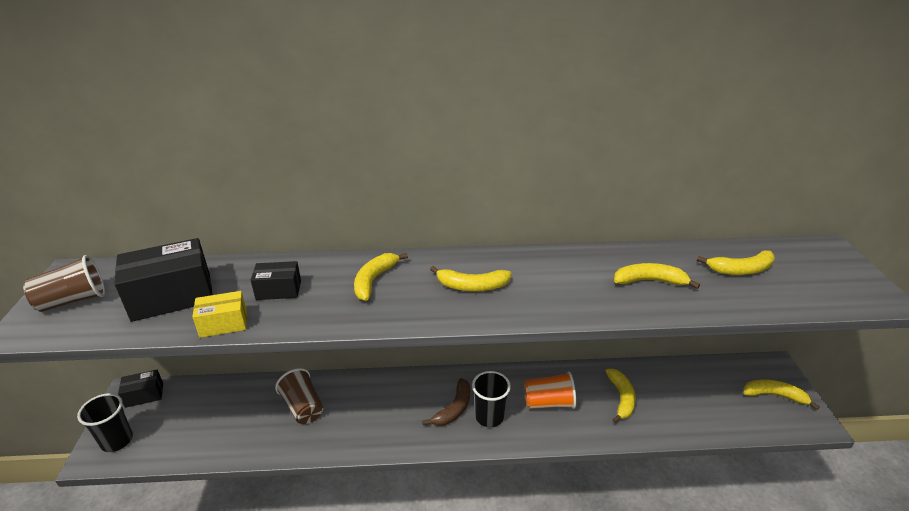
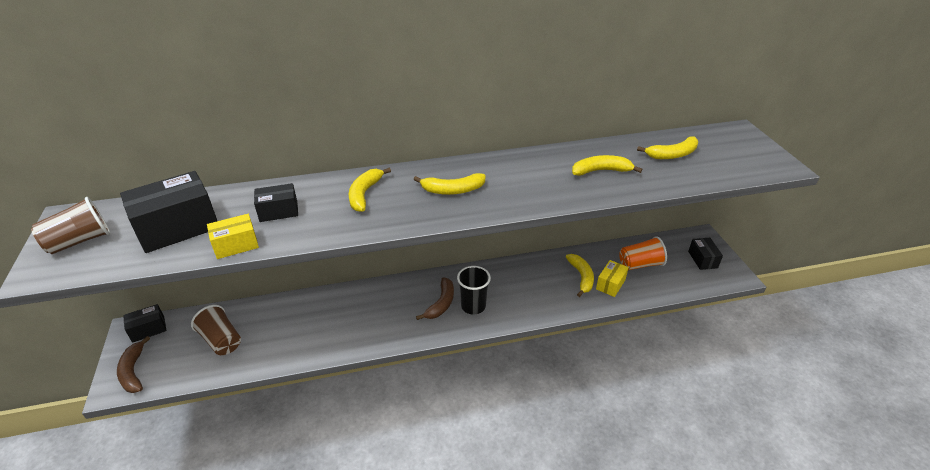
camera: 10 degrees left, 5 degrees up
(117, 441) = (133, 371): black cup -> brown banana
(303, 407) = (305, 320): brown cup -> brown cup (221, 340)
(548, 402) = (521, 288): orange cup -> orange cup (640, 264)
(655, 412) = (610, 284): none -> yellow box
(774, 395) = (702, 259): yellow banana -> black box

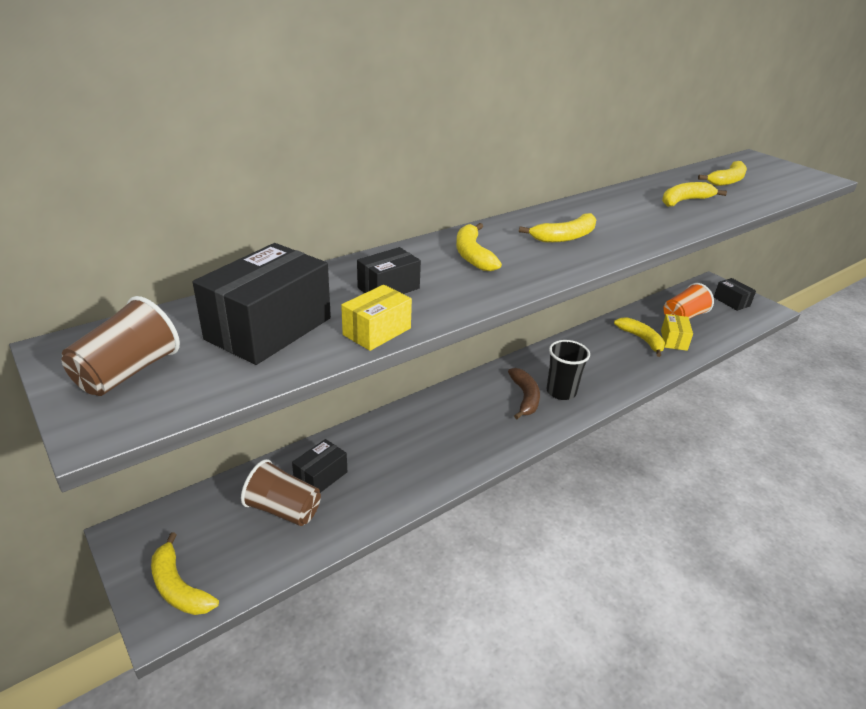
camera: 25 degrees left, 5 degrees down
(133, 371) = (179, 587): brown banana -> yellow banana
(148, 329) = (158, 526): black box -> black box (321, 477)

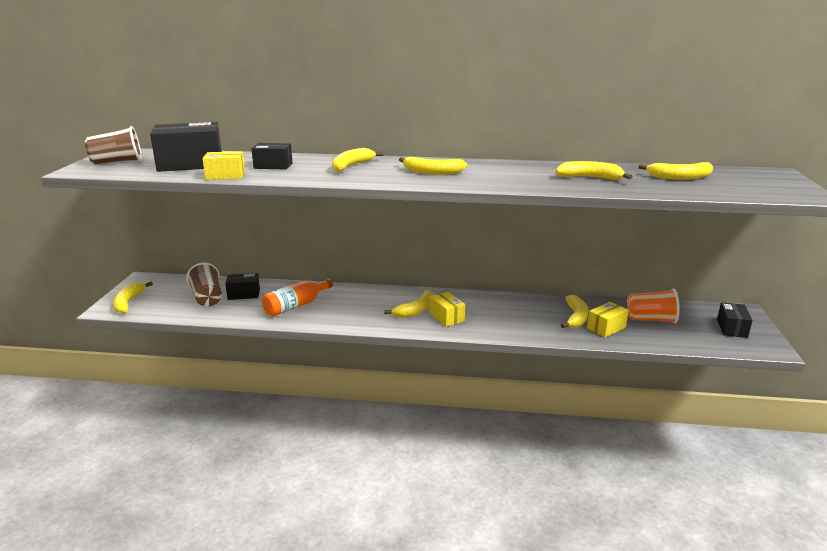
camera: 45 degrees right, 10 degrees down
(408, 458) = (296, 306): none -> orange bottle
(525, 397) = (416, 310): brown banana -> yellow banana
(561, 392) = (446, 317): black cup -> yellow box

